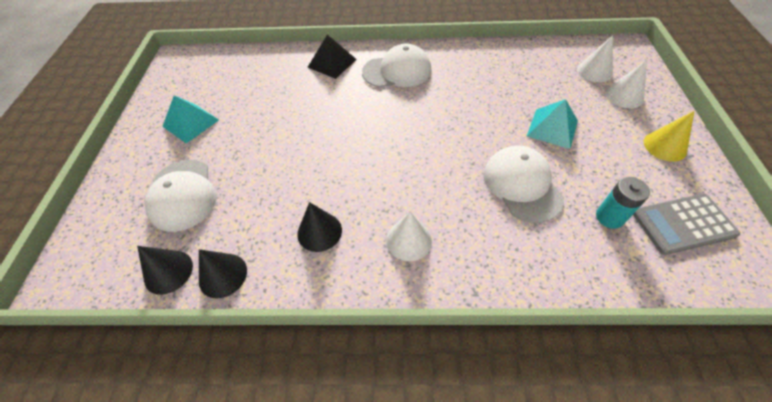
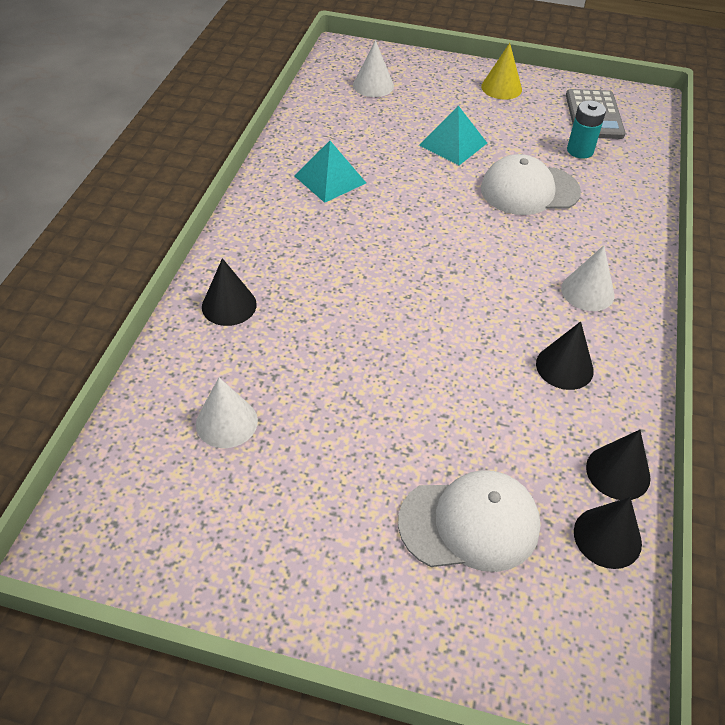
camera: 80 degrees left, 5 degrees down
(191, 123) = (300, 514): turquoise pyramid -> turquoise pyramid (330, 179)
(332, 63) = (229, 305): black pyramid -> black cone
(397, 71) = (288, 238): white cap -> none
(624, 96) = (422, 82): white cone -> white cone (226, 422)

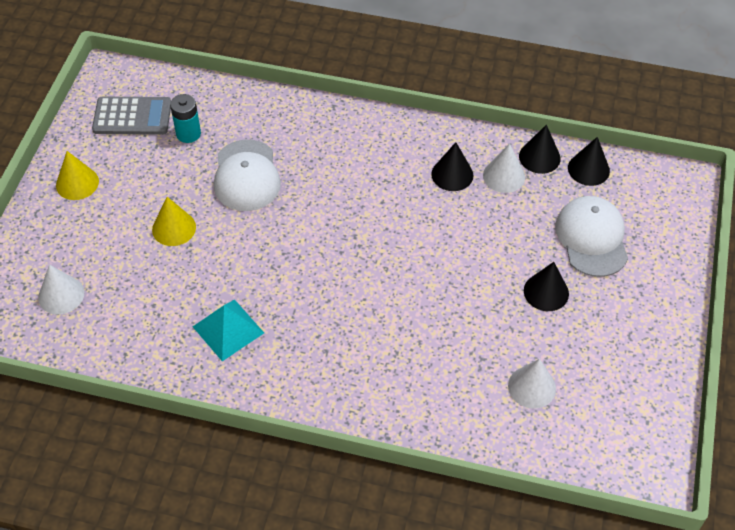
camera: 90 degrees left, 5 degrees up
(229, 305) = (407, 399): black cone -> black cone (546, 292)
(453, 144) = (174, 228): turquoise pyramid -> yellow cone
(587, 291) = (373, 151): white cone -> white cone (504, 176)

